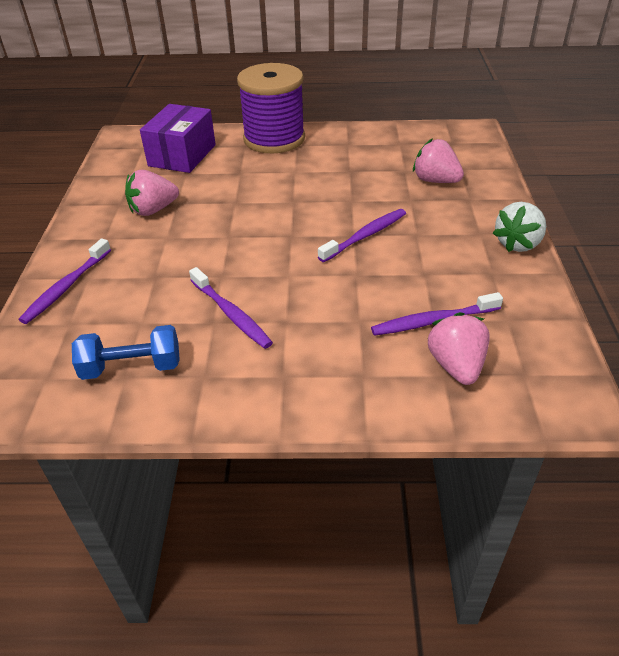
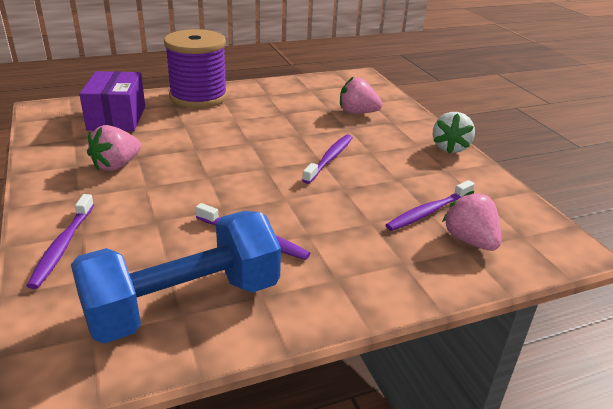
camera: 25 degrees left, 10 degrees down
(132, 367) = (184, 304): blue dumbbell -> blue dumbbell, size x1.81

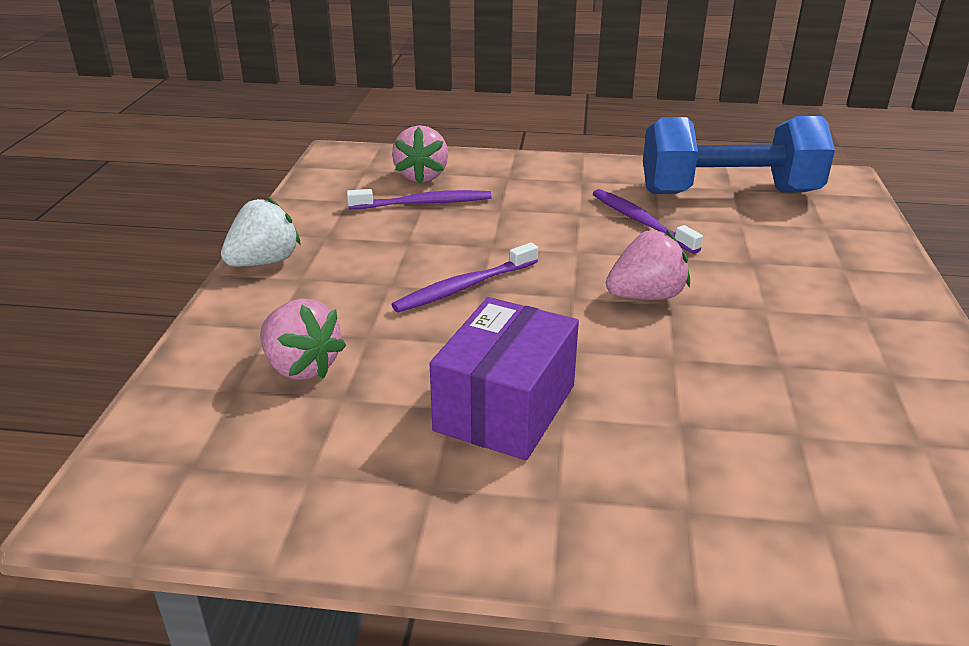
camera: 150 degrees left, 0 degrees up
(62, 246) = (862, 258): purple toothbrush -> none
(116, 165) = (815, 355): pink strawberry -> pink strawberry (646, 296)
(117, 118) = (837, 491): purple box -> purple box (505, 408)
(198, 97) = (615, 527): purple spool -> none

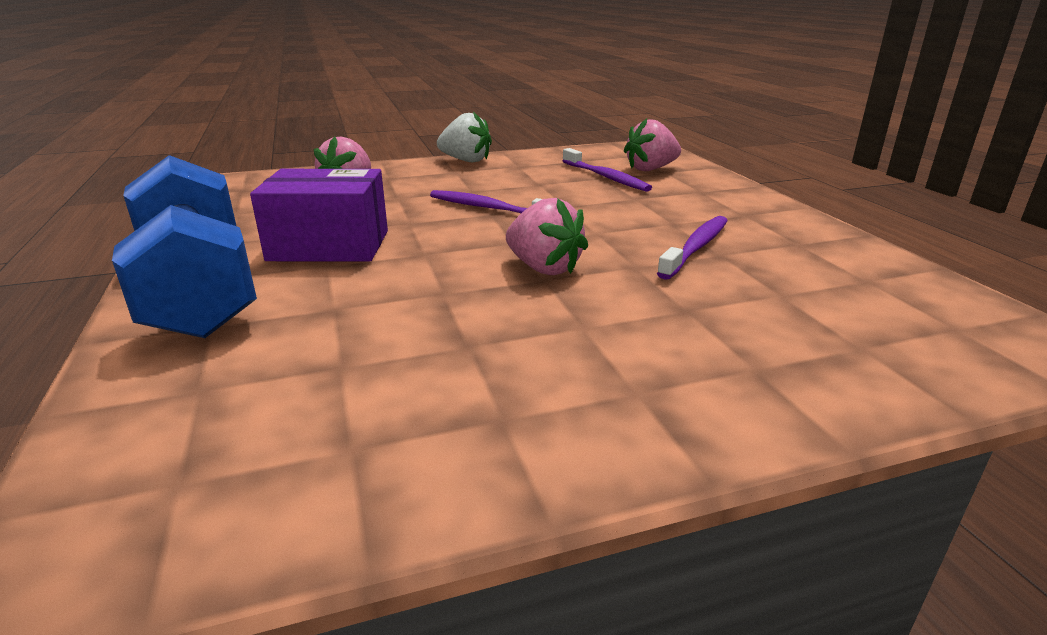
camera: 65 degrees right, 5 degrees down
(728, 193) = (849, 279): blue dumbbell -> blue dumbbell (199, 289)

